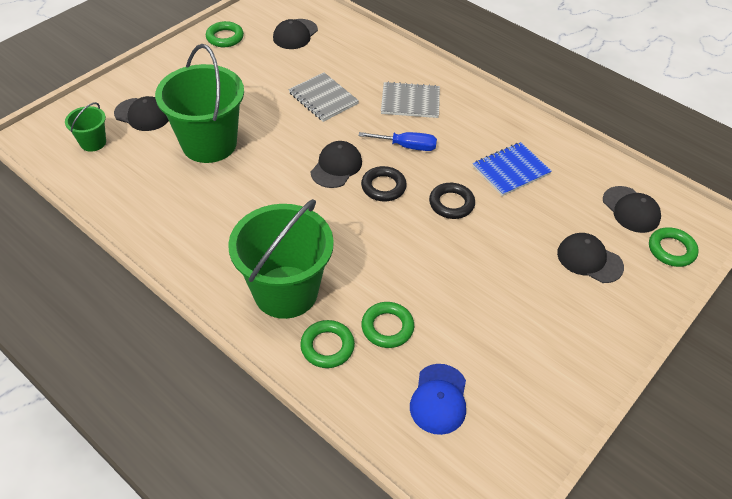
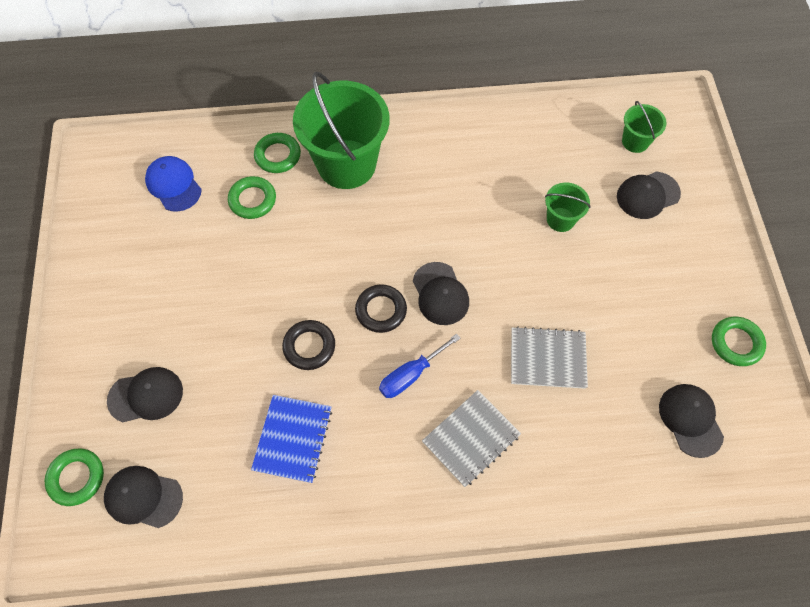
camera: 135 degrees right, 15 degrees up
(209, 144) = (560, 219): green bucket -> green bucket, size x0.46

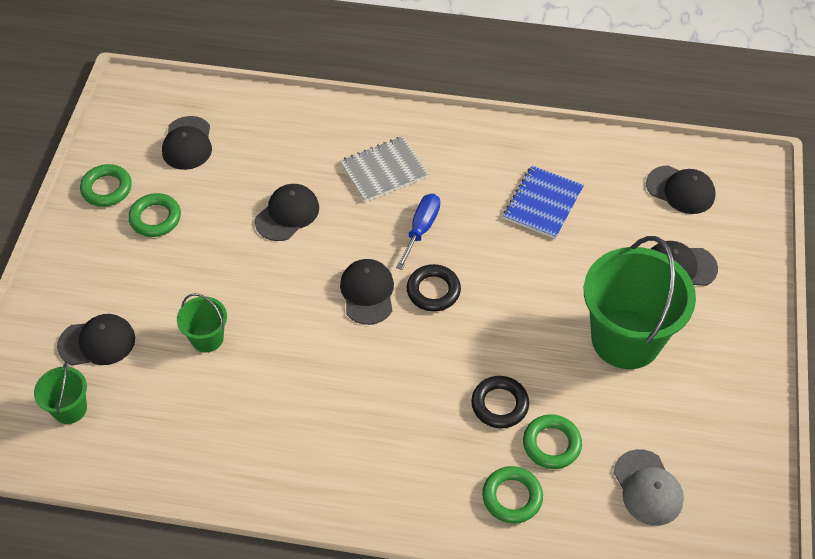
camera: 165 degrees left, 10 degrees down
(76, 478) = (742, 216): green ring -> green ring (155, 218)
(173, 185) = (648, 488): blue cap -> grey cap
(309, 346) = (513, 274): black ring -> black ring (499, 404)
(346, 164) = (428, 464): green bucket -> green bucket (626, 339)
(410, 375) = (421, 229): blue screwdriver -> blue screwdriver turned 45 degrees counterclockwise
(547, 359) = (287, 214): grey notebook -> black cap

